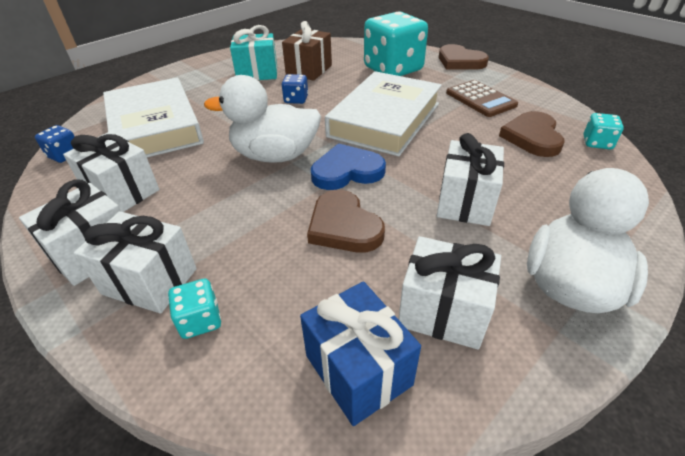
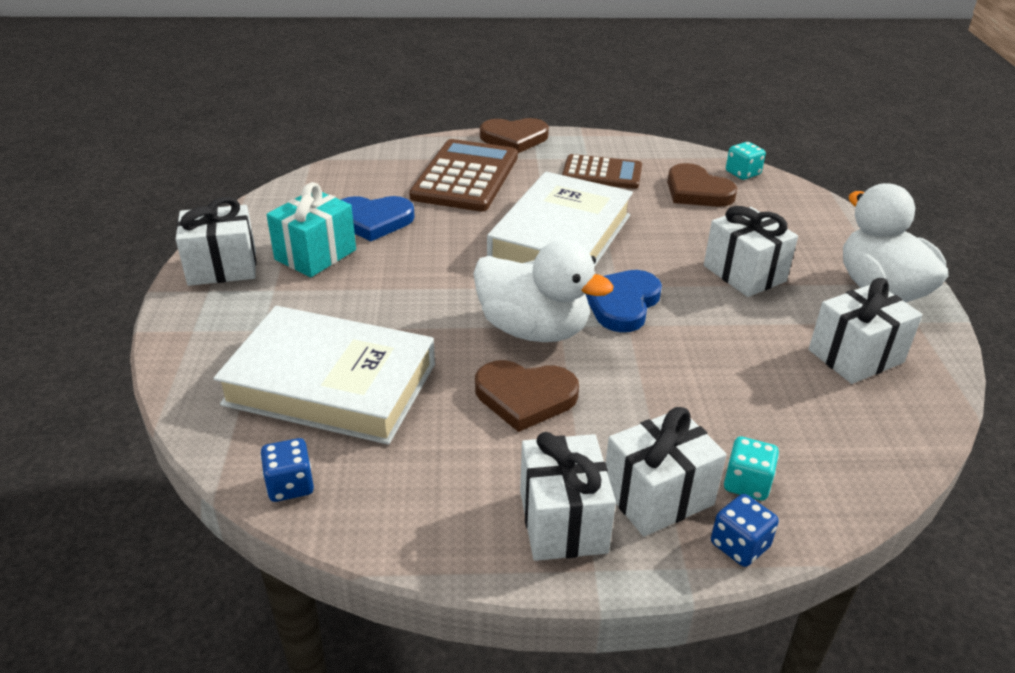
camera: 50 degrees left, 5 degrees down
(122, 192) = (461, 462): white gift -> white gift (222, 267)
(275, 156) = (534, 329): white duck -> white duck turned 105 degrees counterclockwise
(296, 99) = (432, 262): blue dice -> blue dice (739, 545)
(309, 70) = (373, 220): brown gift -> blue heart
(343, 226) = (704, 348): brown heart -> brown heart (525, 397)
(358, 370) = (877, 424): blue gift -> none
(384, 120) = (561, 237): white book -> white book turned 45 degrees clockwise
(393, 69) = (465, 177): turquoise dice -> brown calculator

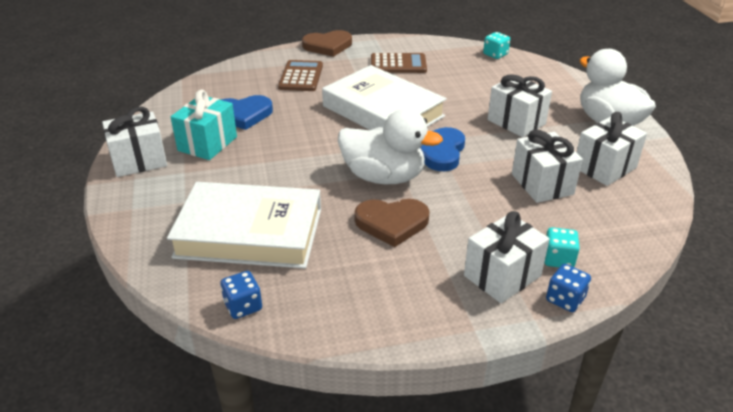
camera: 10 degrees left, 0 degrees up
(465, 177) = (301, 76): brown calculator -> brown calculator, size x0.64
(561, 237) = (383, 111): white book -> white book turned 60 degrees counterclockwise
(563, 521) = (443, 301): white gift -> white gift (542, 184)
(697, 191) = (468, 70): brown heart -> none

